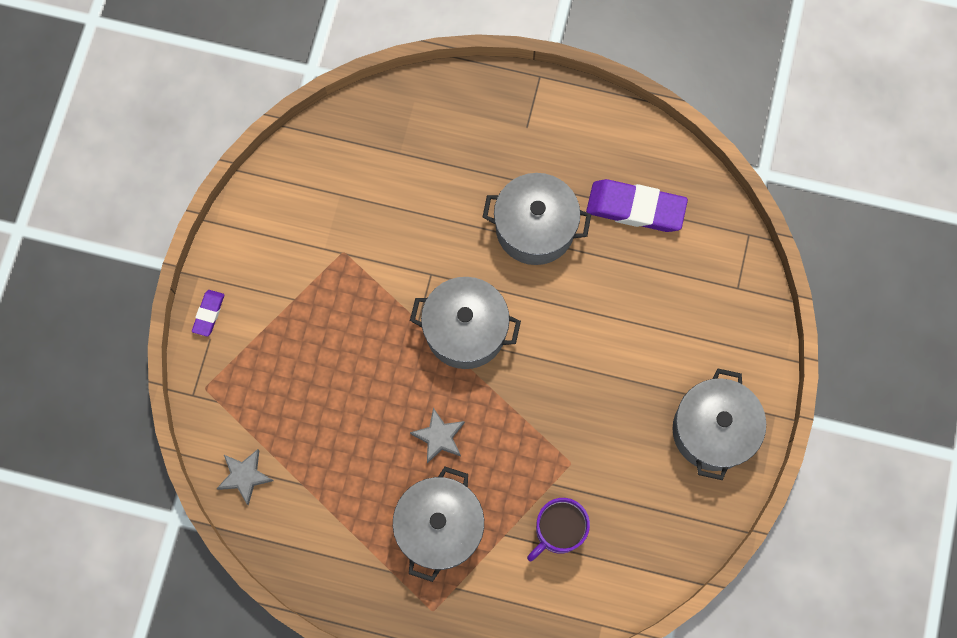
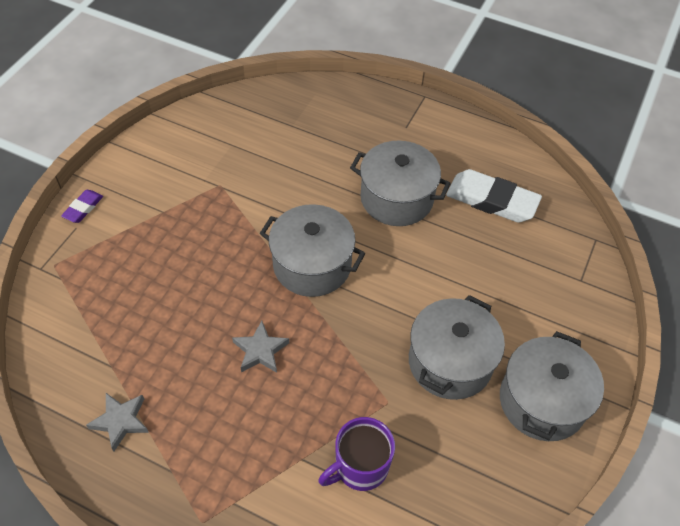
camera: 10 degrees right, 20 degrees down
(245, 476) = (58, 347): grey star -> grey star (120, 421)
(439, 527) = (235, 436): grey pot -> grey pot (450, 362)
(635, 208) = (491, 200): purple eraser -> white eraser

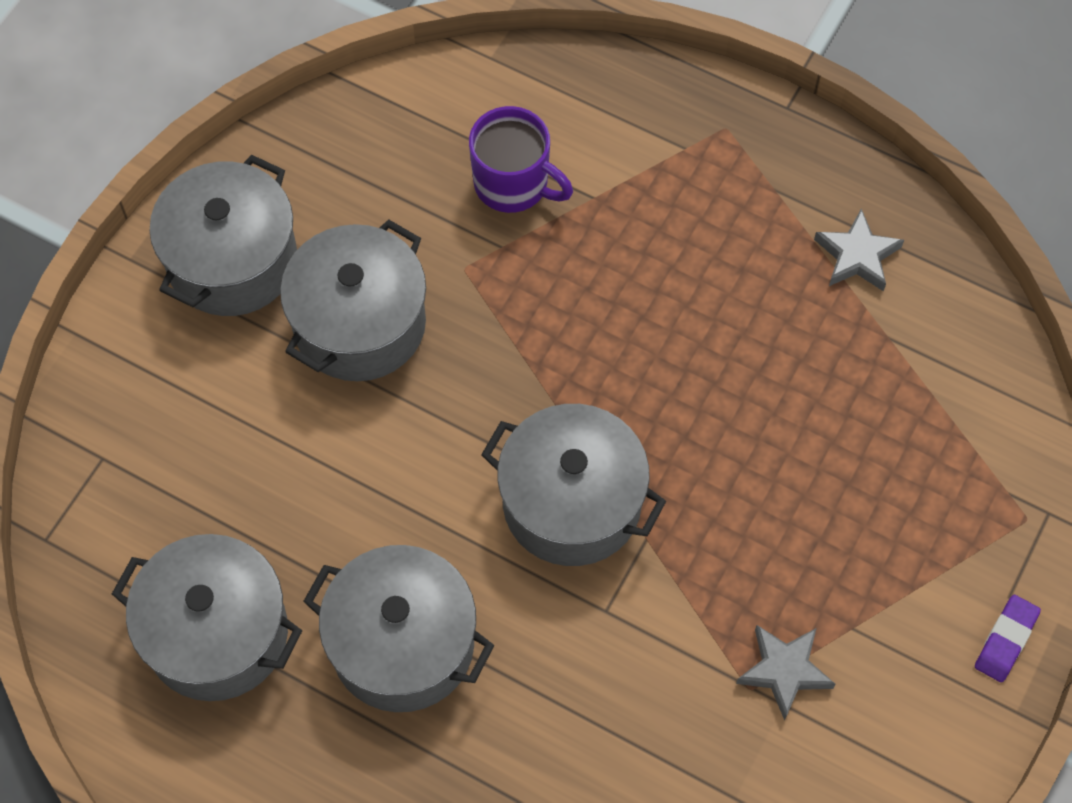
camera: 175 degrees left, 10 degrees up
(260, 351) = (657, 352): grey star -> grey star (784, 670)
(360, 466) = (513, 184): purple mug -> purple mug turned 60 degrees clockwise
(491, 200) = (217, 633): white eraser -> grey pot

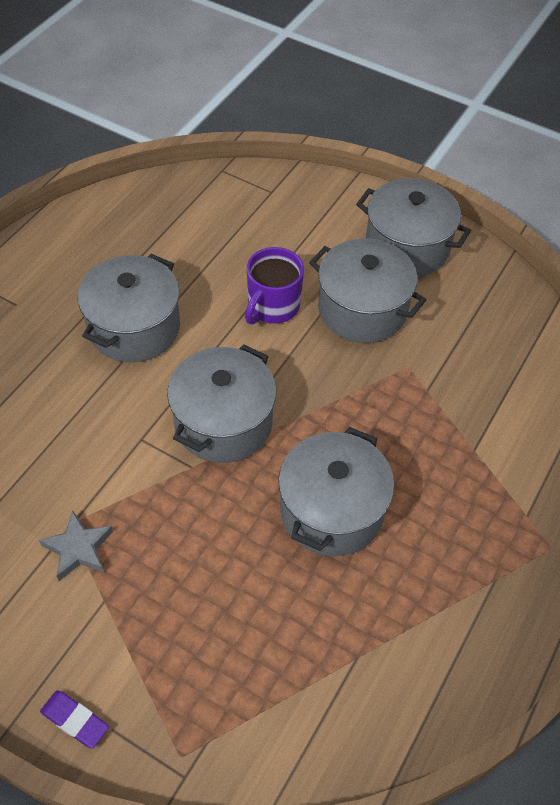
camera: 90 degrees right, 10 degrees down
(217, 633) = (154, 242): grey pot -> grey pot (331, 510)
(513, 184) = (480, 398): purple mug -> purple mug (272, 307)
(857, 256) = (435, 640): grey star -> none

